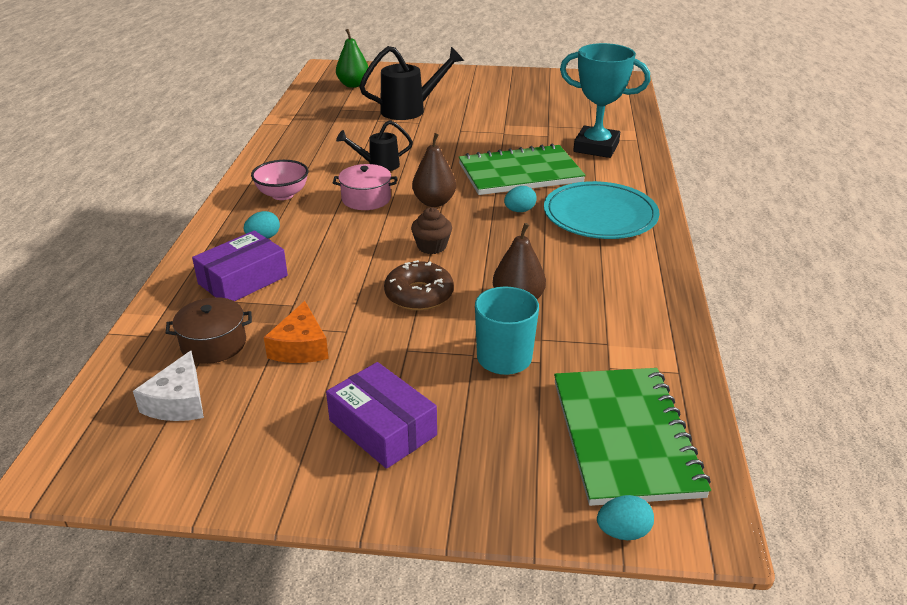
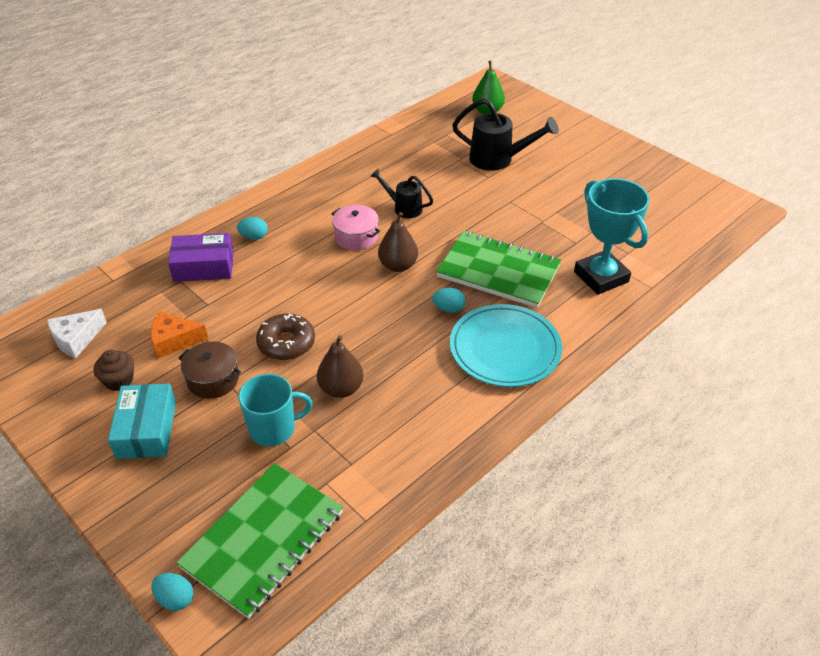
camera: 40 degrees right, 10 degrees up
(214, 344) = (135, 308): brown pot -> brown pot (213, 379)
(283, 194) = (308, 203): pink bowl -> none
(300, 347) = (174, 340): orange cheese -> orange cheese turned 45 degrees clockwise
(382, 427) = (146, 430): purple box -> turquoise box
(432, 246) = (345, 306): brown cupcake -> brown cupcake (119, 380)

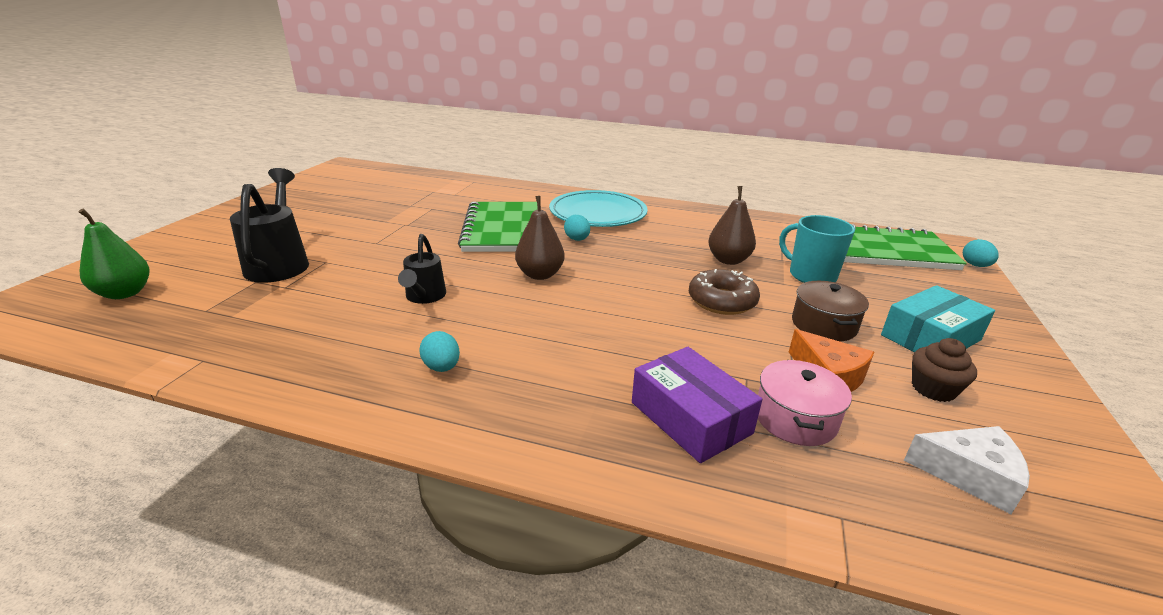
camera: 120 degrees left, 15 degrees down
(254, 237) = (580, 396): turquoise egg -> turquoise egg (442, 367)
(356, 237) = (510, 312): pink pot -> pink pot (795, 418)
(601, 277) = (475, 196): turquoise trophy -> none

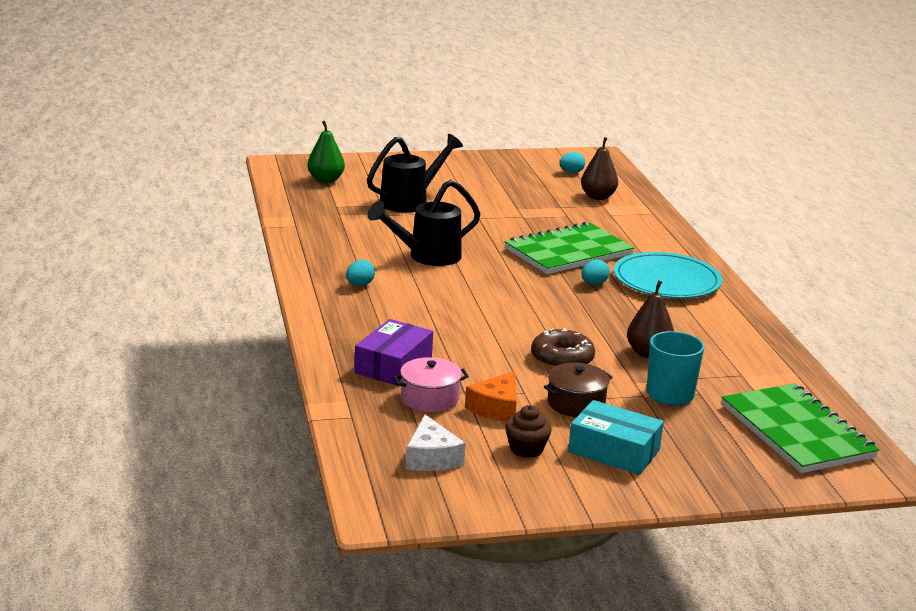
camera: 60 degrees right, 5 degrees down
(424, 297) = (427, 257): black watering can -> black watering can, size x1.63
(540, 274) = (510, 284): brown pear -> brown pear (598, 197)
(975, 265) = (833, 484): turquoise egg -> turquoise egg (571, 172)

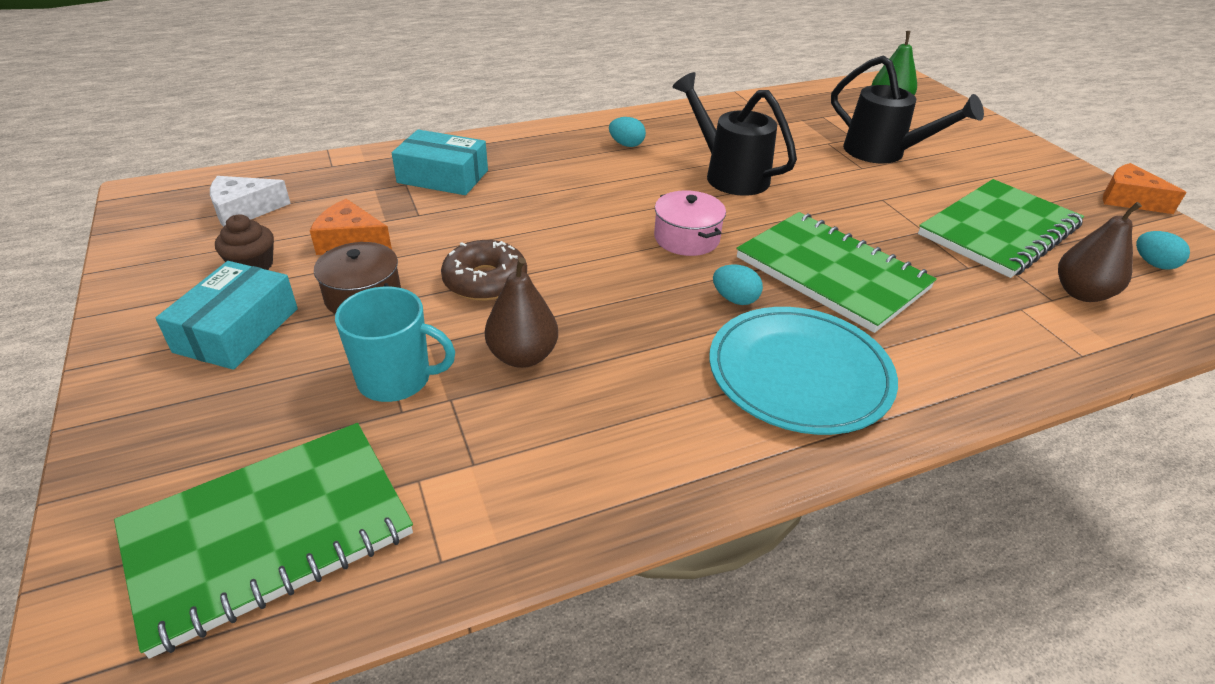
camera: 80 degrees right, 15 degrees up
(393, 365) = (443, 176): purple box -> turquoise box
(429, 398) = (370, 201): pink pot -> pink pot (686, 238)
(497, 155) = (1128, 199): none -> orange cheese
(527, 197) = (998, 231): none -> green notebook

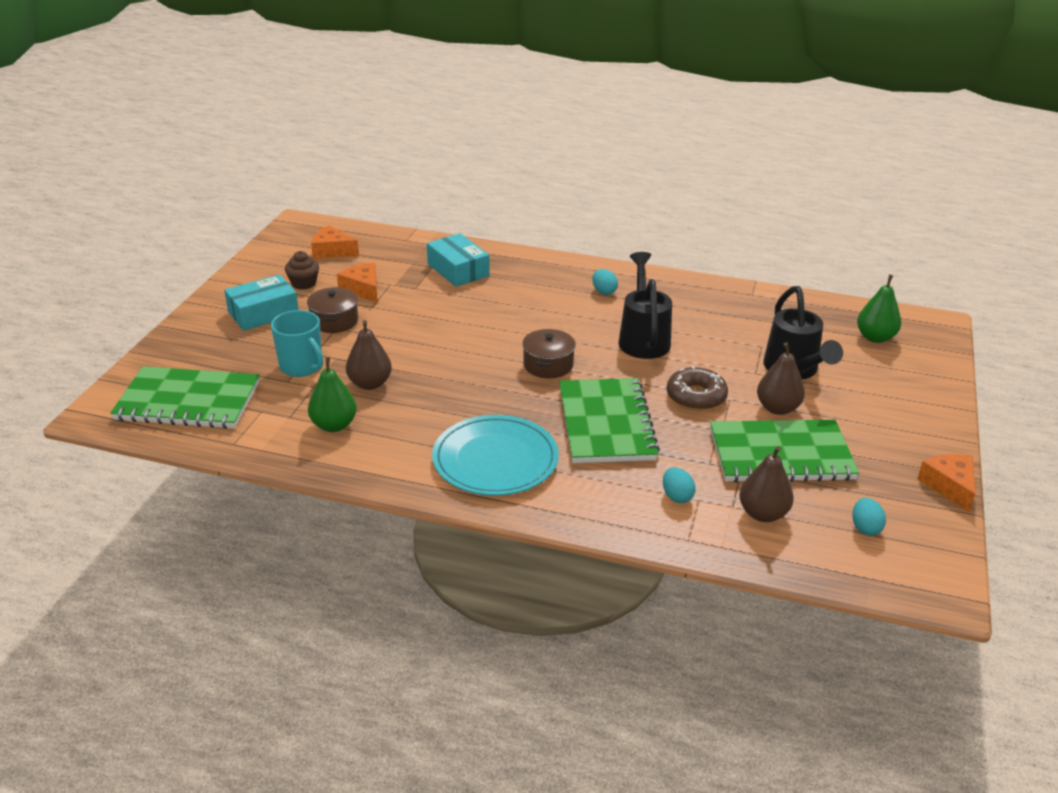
camera: 40 degrees right, 5 degrees down
(244, 211) = (332, 251): white cheese -> orange cheese
(485, 281) = (402, 339): brown donut -> brown donut (696, 397)
(554, 440) = (334, 425): none -> green pear
(686, 238) = (548, 365): pink pot -> brown pot
(735, 299) = (521, 409): turquoise egg -> turquoise egg (677, 496)
(928, 191) = (777, 408): none -> brown pear

